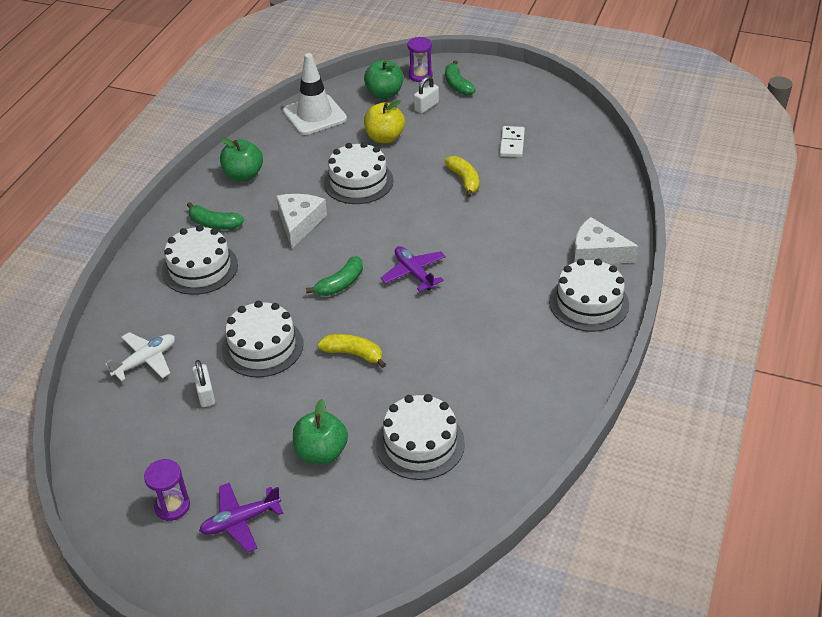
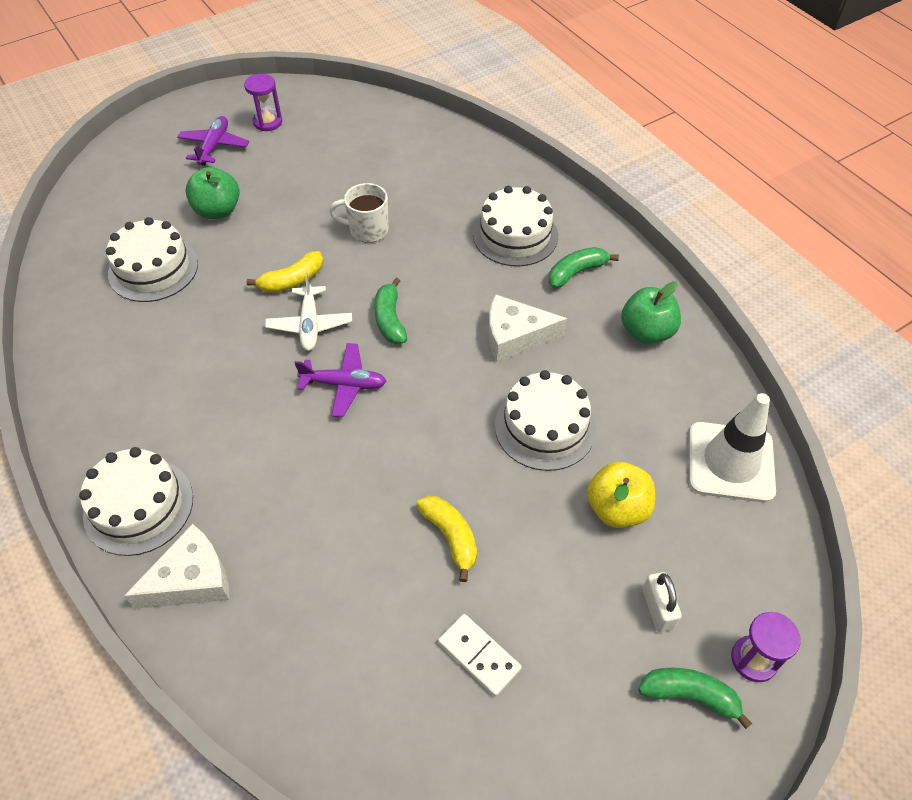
camera: 125 degrees right, 10 degrees up
(145, 361) = (427, 160): white plane -> white plane (310, 324)
(205, 394) = (352, 176): white padlock -> none
(262, 346) = (367, 230): white cake -> white mug
(299, 223) = (515, 336): white cheese -> white cheese turned 135 degrees clockwise
(384, 94) = (731, 576): green apple -> none
(464, 180) = (451, 537): yellow banana -> yellow banana turned 135 degrees counterclockwise

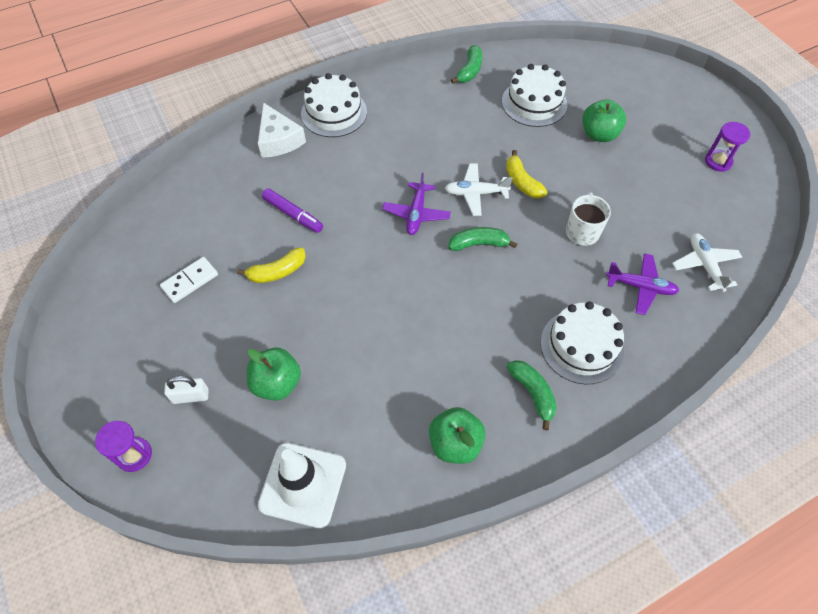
camera: 95 degrees right, 5 degrees up
(214, 146) = (678, 128): purple plane -> purple plane (640, 287)
(348, 533) = (293, 214): none -> purple marker
(406, 144) = (704, 265): none -> white plane
(515, 336) = (456, 332): white cheese -> none
(545, 427) = (360, 342): white cake -> none
(617, 508) = (277, 383): yellow apple -> green apple
(690, 695) = (124, 404): green banana -> green banana (469, 70)

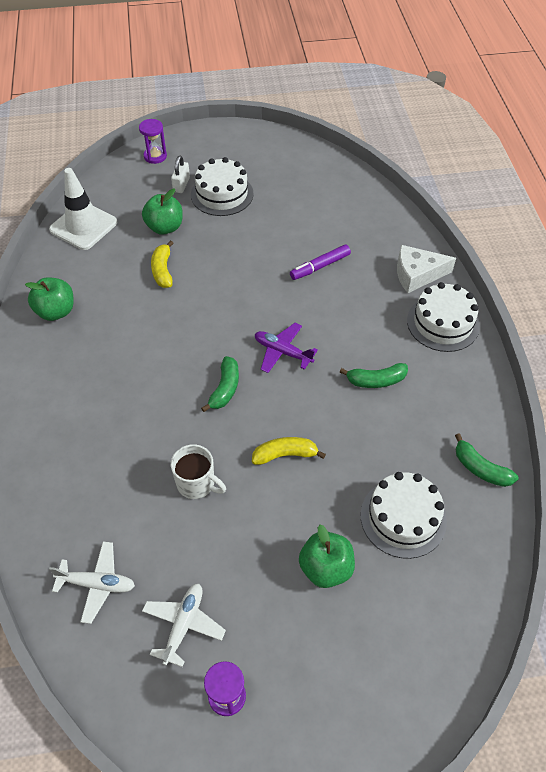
camera: 110 degrees right, 5 degrees down
(190, 281) = (279, 197): white domino -> none
(277, 272) = (263, 245): yellow banana -> yellow banana (163, 270)
(476, 193) = (287, 408): white plane -> white plane (183, 625)
(533, 393) = (61, 373): green banana -> green banana (376, 380)
(581, 346) = (79, 426): white cake -> white cake (222, 194)
(640, 287) = (107, 505): purple plane -> none

